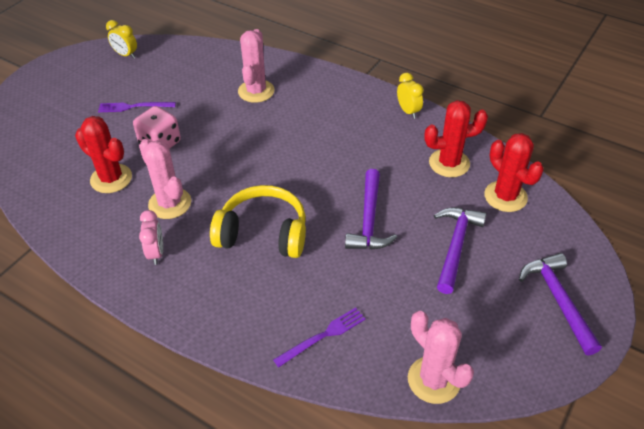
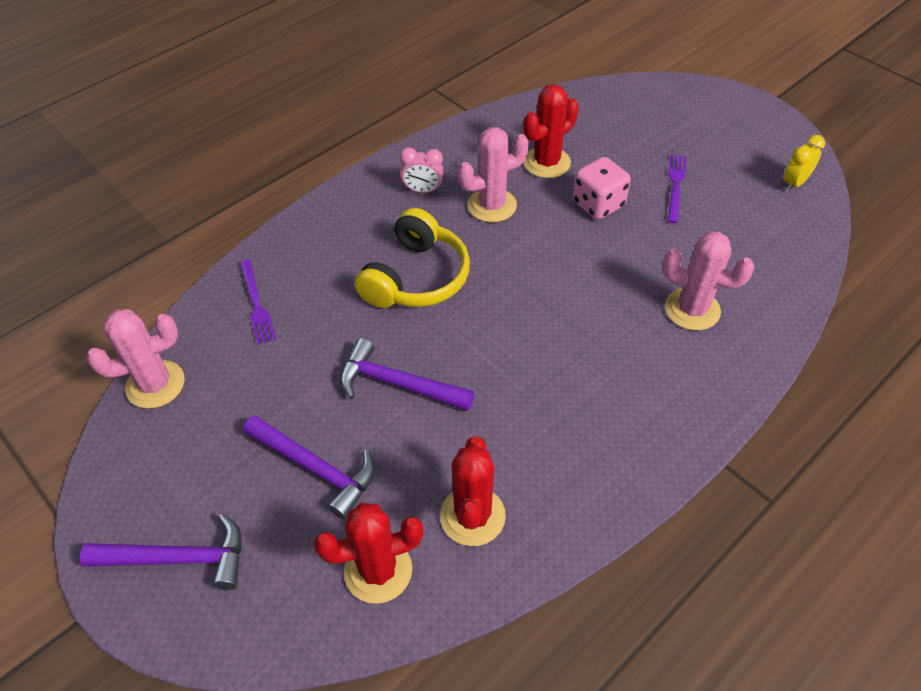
camera: 105 degrees right, 5 degrees up
(408, 111) = (610, 497): yellow clock -> none

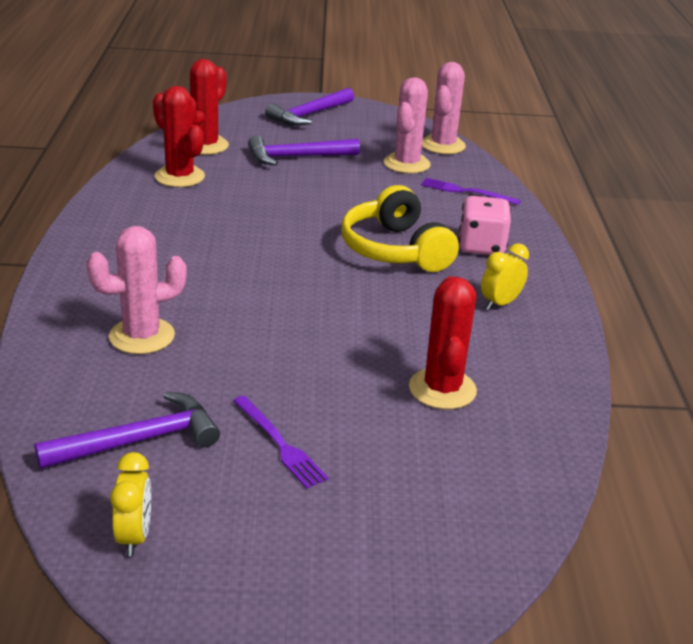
camera: 130 degrees right, 20 degrees down
(398, 384) = (310, 200): purple hammer -> purple hammer (139, 440)
(423, 190) = (500, 304): pink clock -> yellow clock
(492, 205) = (426, 323): pink cactus -> pink cactus (406, 164)
(598, 204) = (335, 377): pink dice -> pink dice (481, 246)

